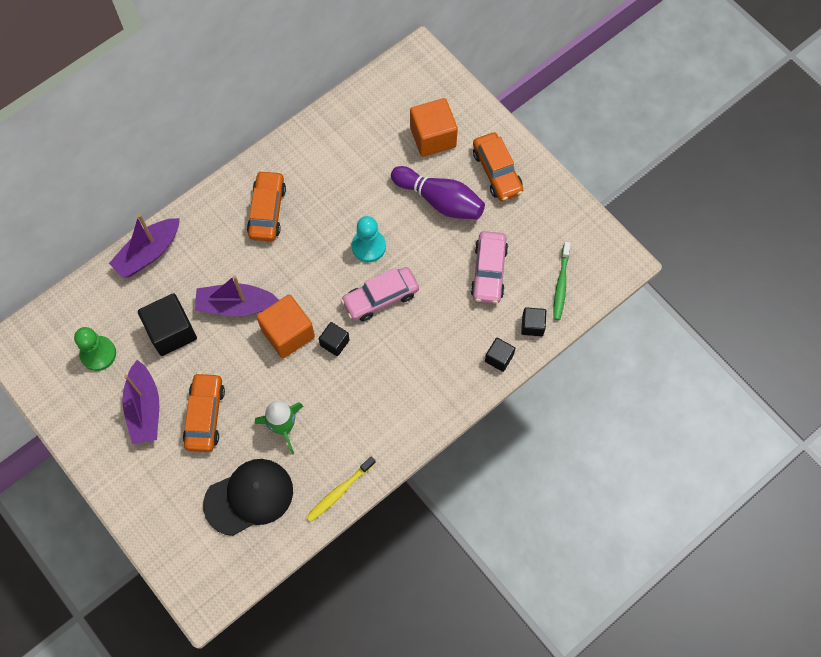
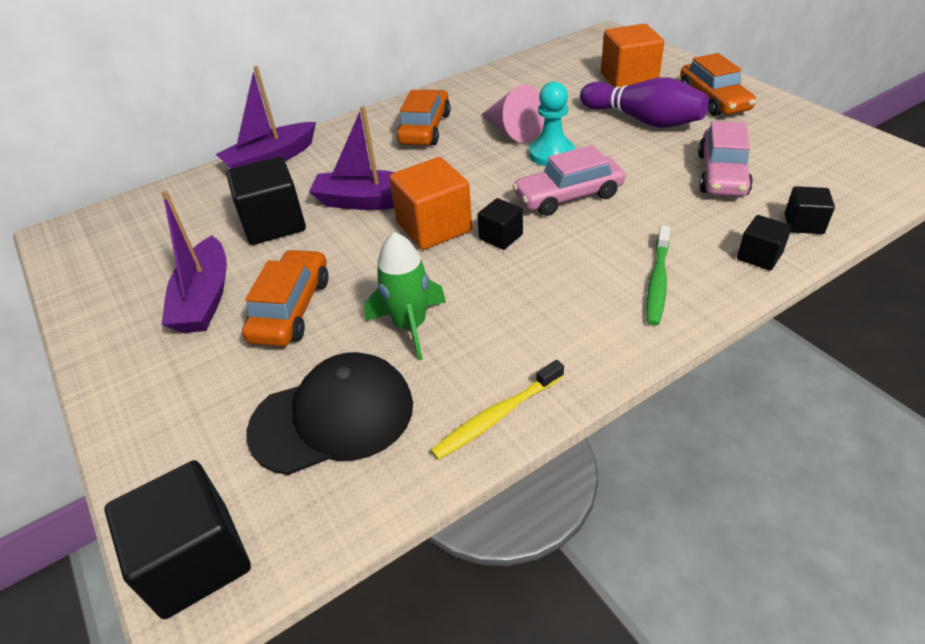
camera: 10 degrees right, 25 degrees down
(98, 354) = (167, 242): green pawn -> none
(198, 585) = (196, 560): none -> black cube
(338, 214) = (512, 131): none -> pink cone
(561, 284) = (834, 186): green toothbrush -> green toothbrush (657, 281)

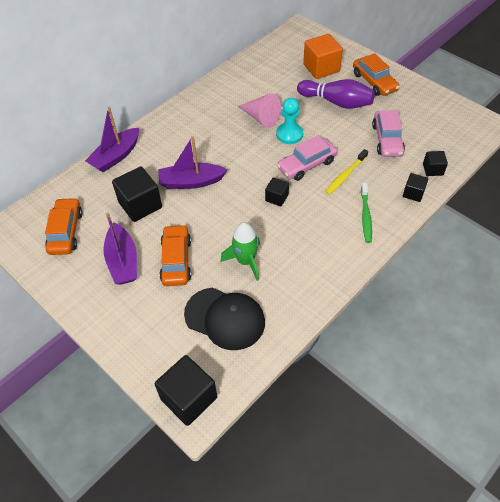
camera: 15 degrees left, 10 degrees up
(333, 417) = (225, 318): black cap -> black cap turned 60 degrees clockwise
(425, 129) = (206, 121): orange car -> orange car (66, 232)
(434, 227) = (237, 196): orange cube -> none
(496, 416) = (305, 304): yellow toothbrush -> yellow toothbrush (345, 175)

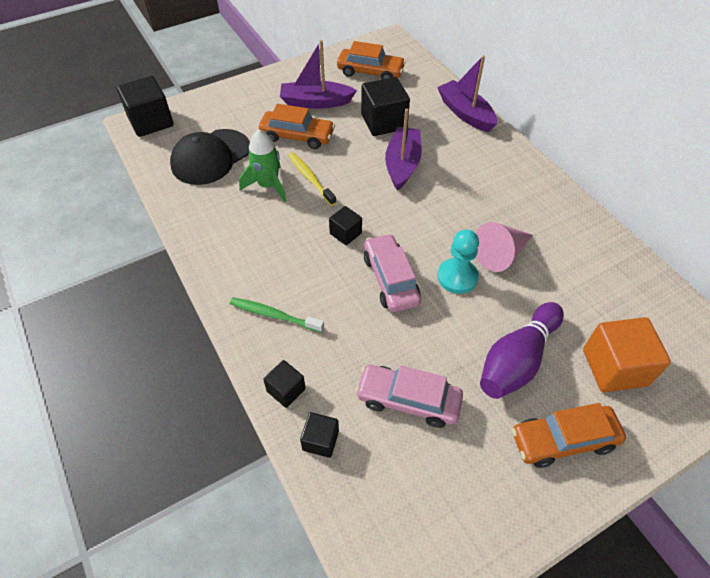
camera: 105 degrees right, 0 degrees up
(345, 175) = (354, 317): yellow toothbrush -> yellow toothbrush (310, 178)

